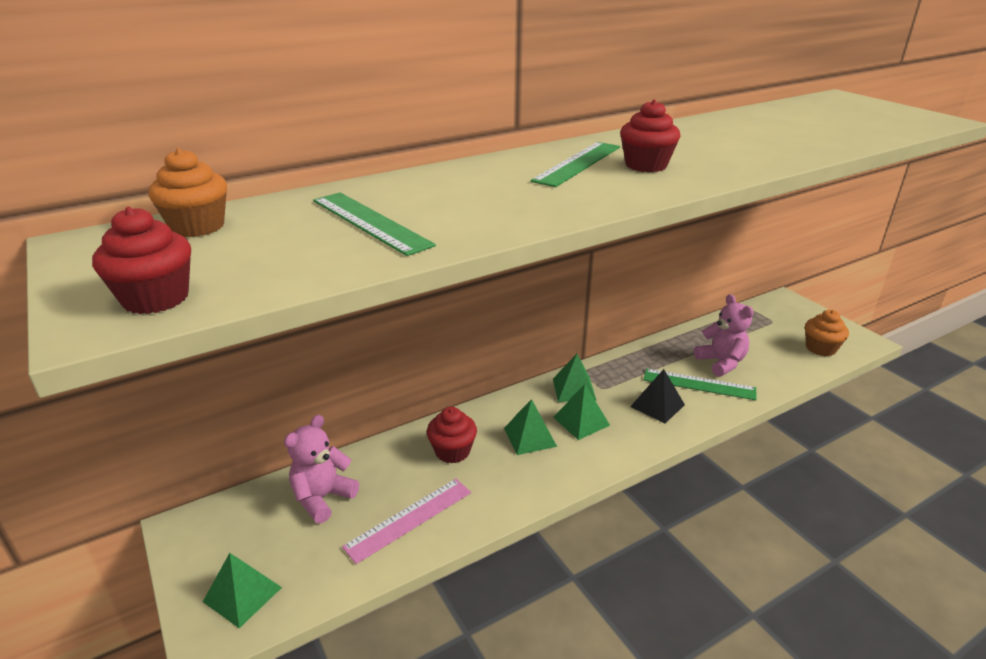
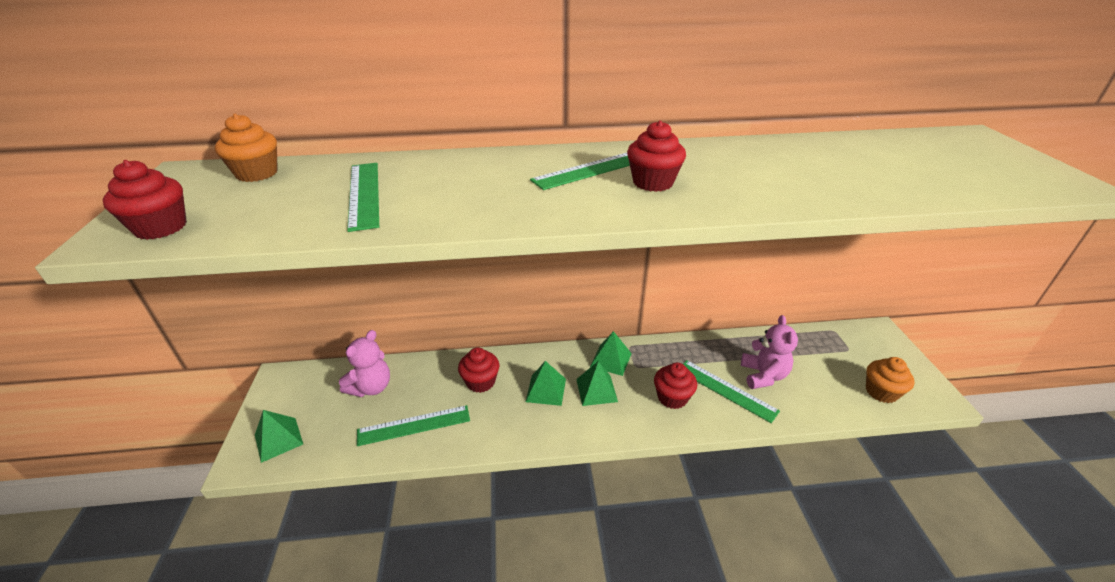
camera: 25 degrees right, 5 degrees up
(322, 498) = (371, 387): pink teddy bear -> pink teddy bear turned 150 degrees clockwise
(409, 519) = (414, 425): pink ruler -> green ruler
(657, 405) = (672, 397): black pyramid -> red cupcake

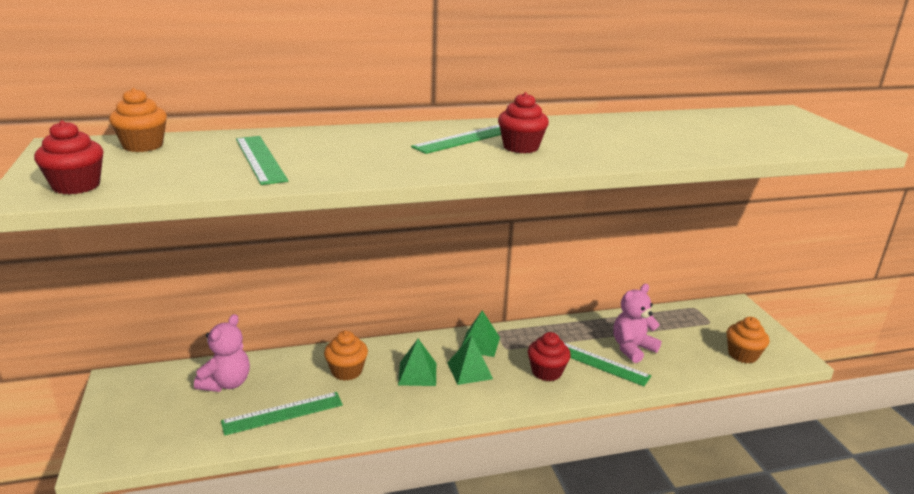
camera: 10 degrees left, 10 degrees down
(278, 439) = (133, 436): green pyramid -> none
(480, 382) = (346, 371): red cupcake -> orange cupcake
(763, 375) = (632, 348): pink teddy bear -> pink teddy bear turned 120 degrees counterclockwise

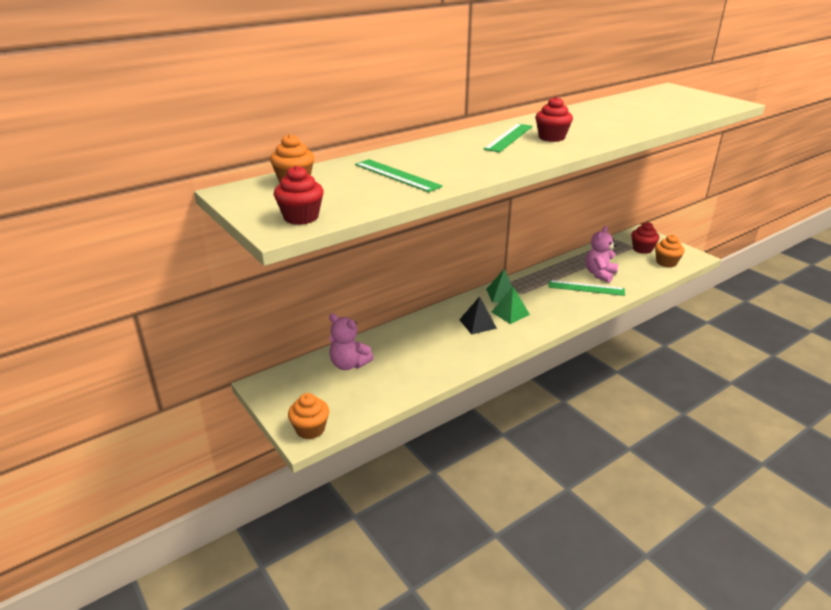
camera: 20 degrees left, 5 degrees up
(226, 383) = (349, 364): pink teddy bear -> pink teddy bear turned 120 degrees clockwise
(283, 413) = (409, 372): green ruler -> none
(346, 371) = (428, 334): orange cupcake -> orange cupcake (310, 429)
(417, 374) = (477, 324): green pyramid -> black pyramid
(546, 372) = (559, 302): red cupcake -> red cupcake (642, 249)

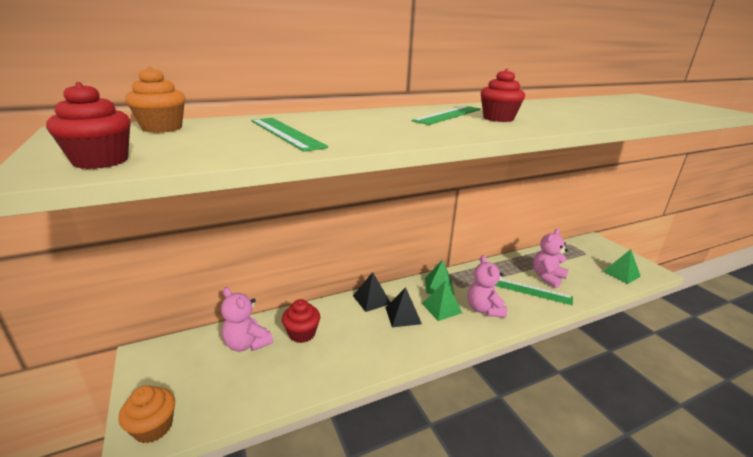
camera: 10 degrees right, 5 degrees down
(443, 314) = (371, 299): none -> black pyramid
(548, 309) = (484, 309): none -> pink teddy bear
(642, 249) = (596, 257): red cupcake -> red cupcake (302, 333)
(666, 262) = (621, 274): orange cupcake -> green pyramid

